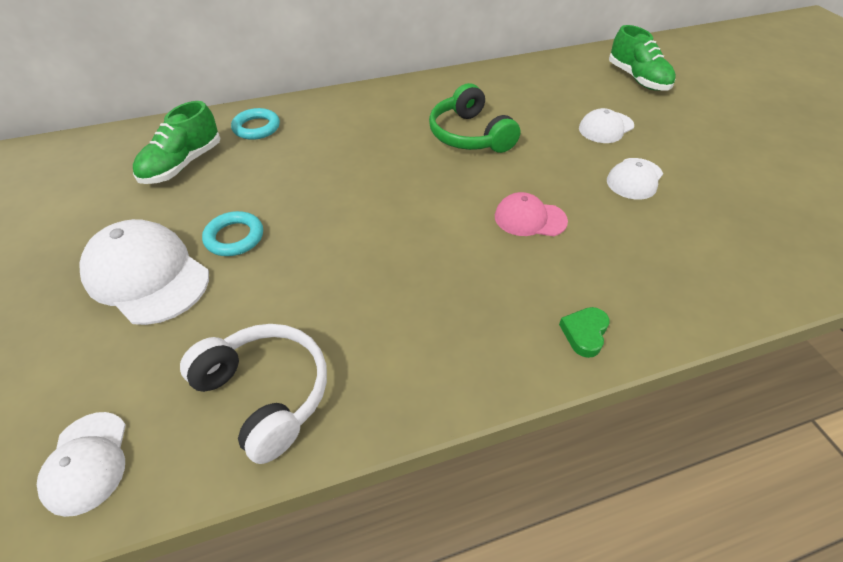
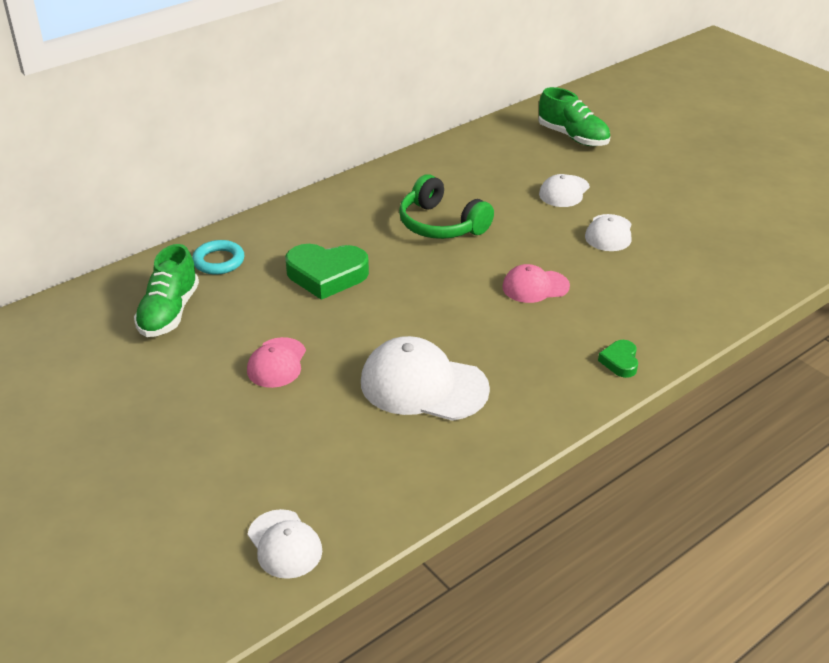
camera: 20 degrees left, 10 degrees down
(147, 275) = (218, 412): white cap -> white cap (423, 385)
(234, 237) = (277, 363): turquoise ring -> pink cap
(265, 394) = (394, 465): white headphones -> none
(337, 161) = (326, 275): none -> green heart

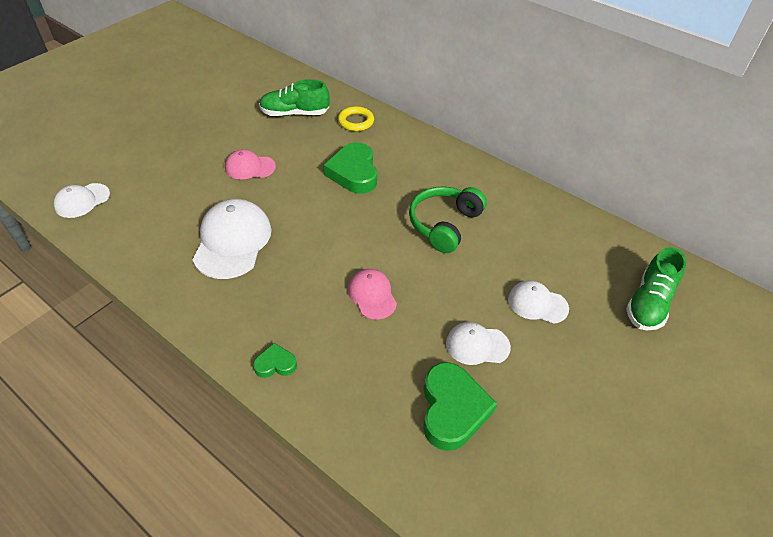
camera: 75 degrees right, 10 degrees up
(218, 261) = (356, 121): turquoise ring -> yellow ring
(679, 259) = (452, 409): none -> green heart

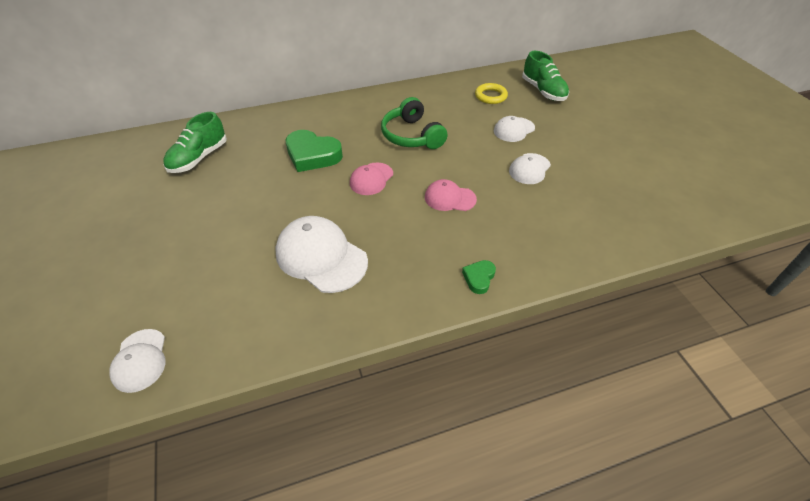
camera: 55 degrees left, 0 degrees up
(250, 167) = (237, 212): pink cap -> pink cap (371, 179)
(356, 121) = (253, 130): yellow ring -> yellow ring (490, 96)
(452, 409) = (574, 202): green heart -> none

